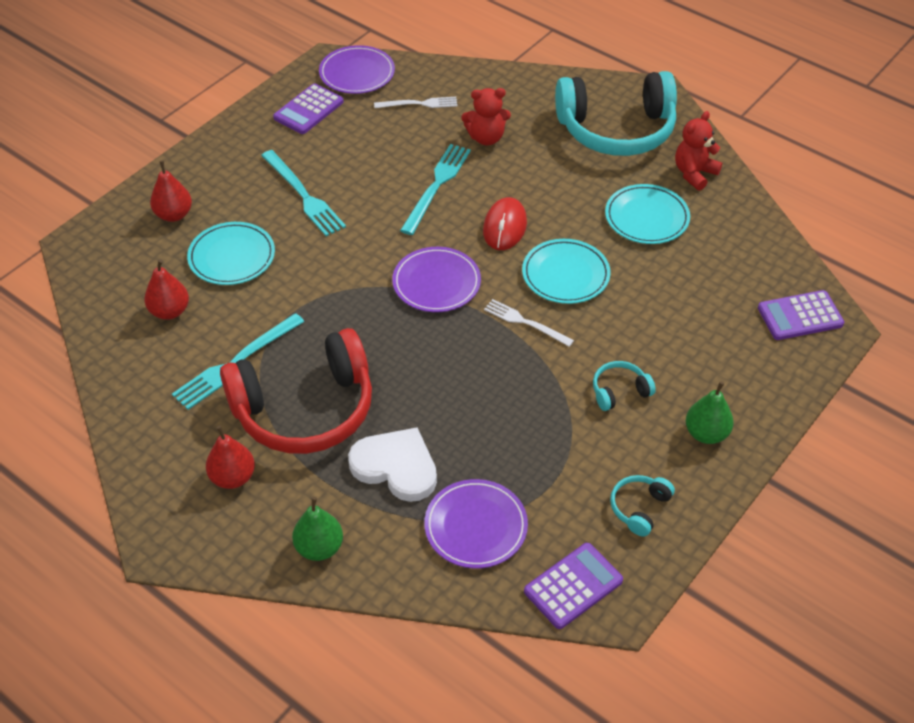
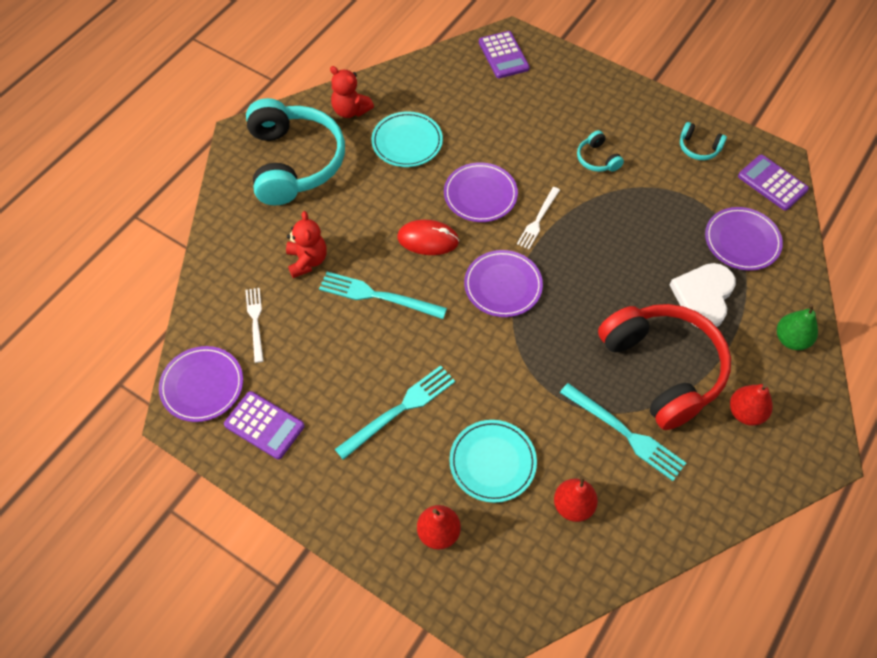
camera: 95 degrees left, 10 degrees up
(565, 274) = (480, 195): turquoise plate -> purple plate
(706, 433) = (624, 111): green pear -> none

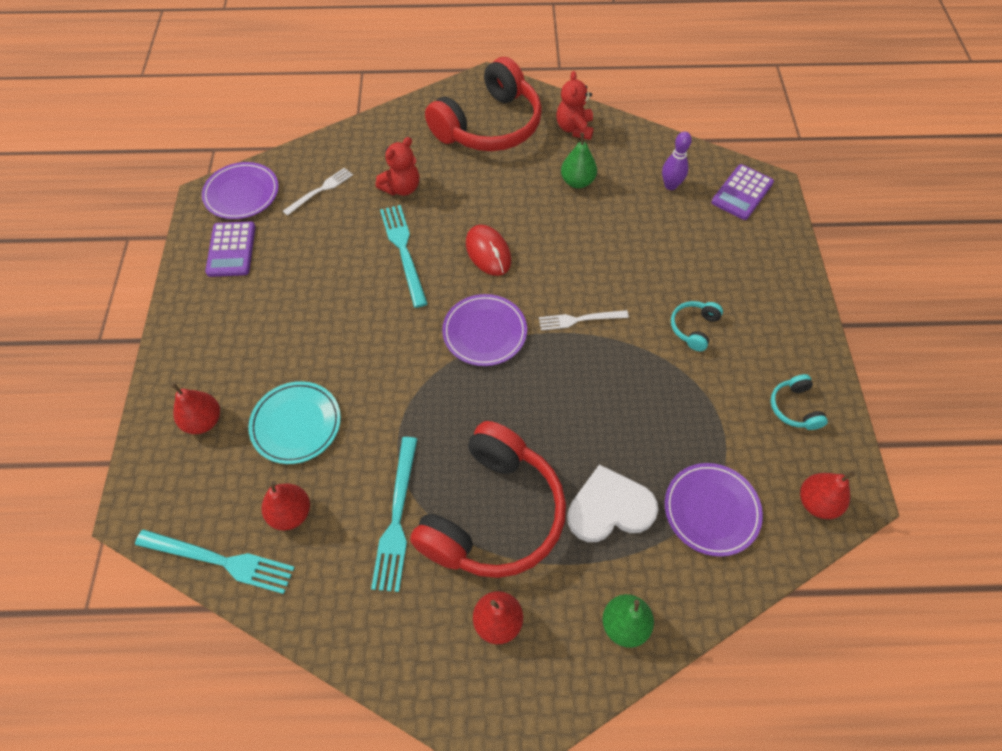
camera: 55 degrees right, 0 degrees up
(294, 162) = (489, 125): turquoise headphones -> red headphones
(399, 410) = (303, 328): turquoise fork -> turquoise fork (220, 561)
(407, 142) = (577, 182): turquoise plate -> green pear
(461, 90) = (670, 185): none -> purple bowling pin
(480, 195) = (568, 262): purple plate -> none
(772, 183) = (817, 503): purple calculator -> red pear

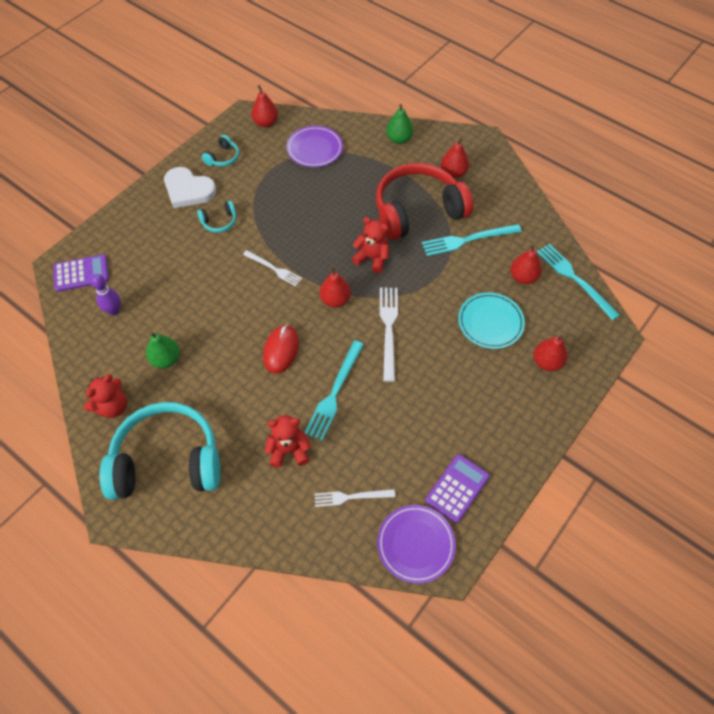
camera: 140 degrees left, 0 degrees up
(397, 517) = (467, 240): turquoise fork -> turquoise fork turned 150 degrees counterclockwise
(403, 340) = (388, 329): none -> white fork
(484, 332) = (335, 300): purple plate -> red pear
(489, 125) = (167, 461): red headphones -> turquoise headphones
(490, 406) = (372, 258): none -> red teddy bear
(609, 508) = (359, 178): white heart -> white heart (188, 190)

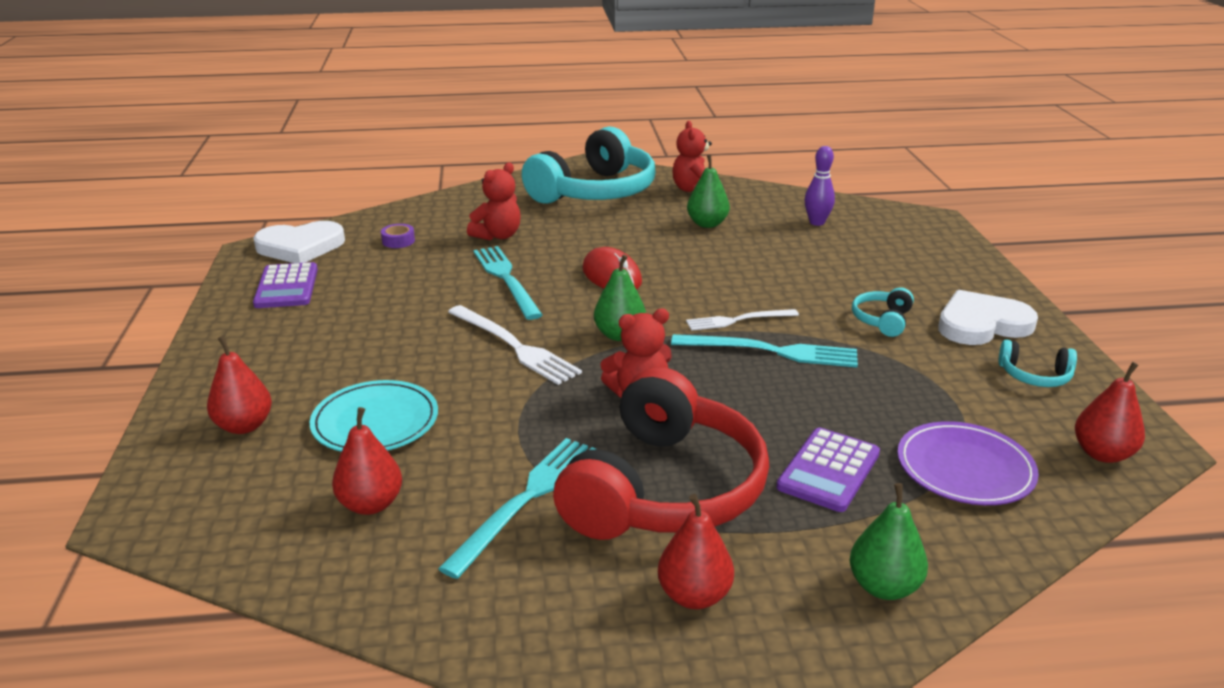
camera: 135 degrees right, 30 degrees down
(81, 273) = (901, 224): purple calculator -> purple calculator (828, 470)
(223, 157) = (1034, 376): turquoise headphones -> turquoise headphones turned 60 degrees counterclockwise
(335, 300) = (619, 335): red pear -> green pear
(351, 497) = (398, 241): white fork -> purple tape
(415, 544) = (300, 247): purple plate -> white heart
(574, 279) = (264, 558): turquoise fork -> turquoise fork (771, 351)

